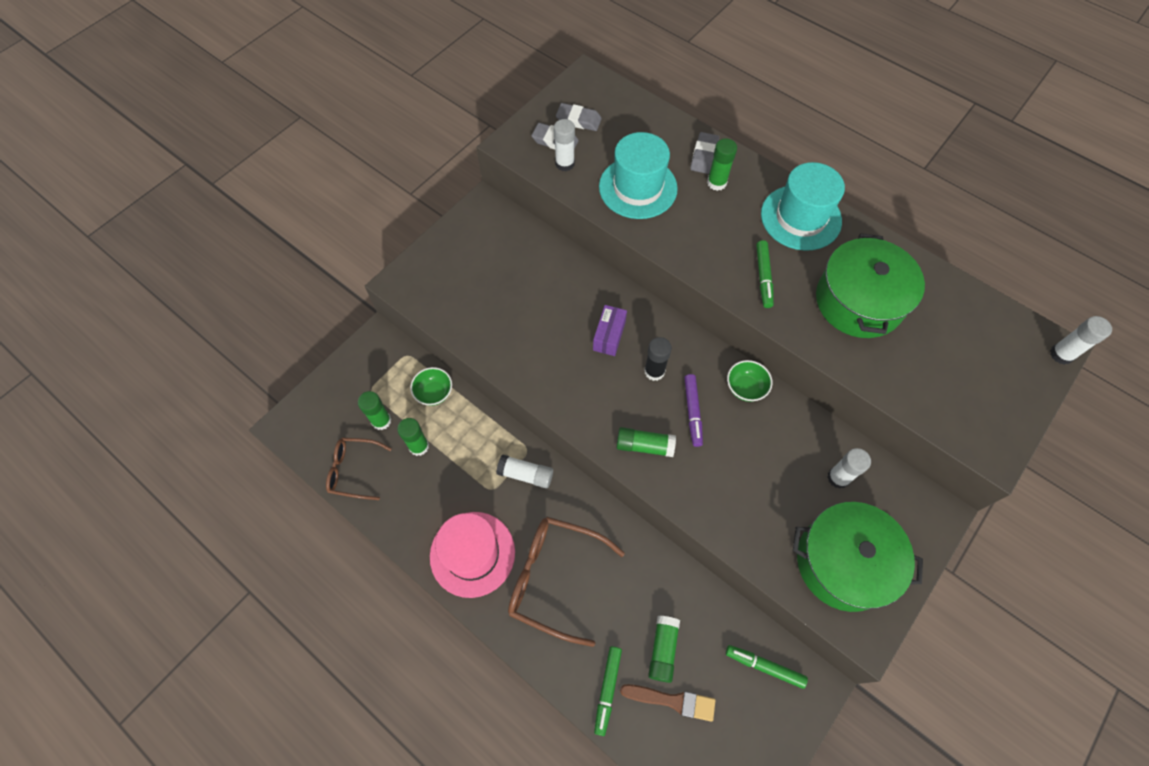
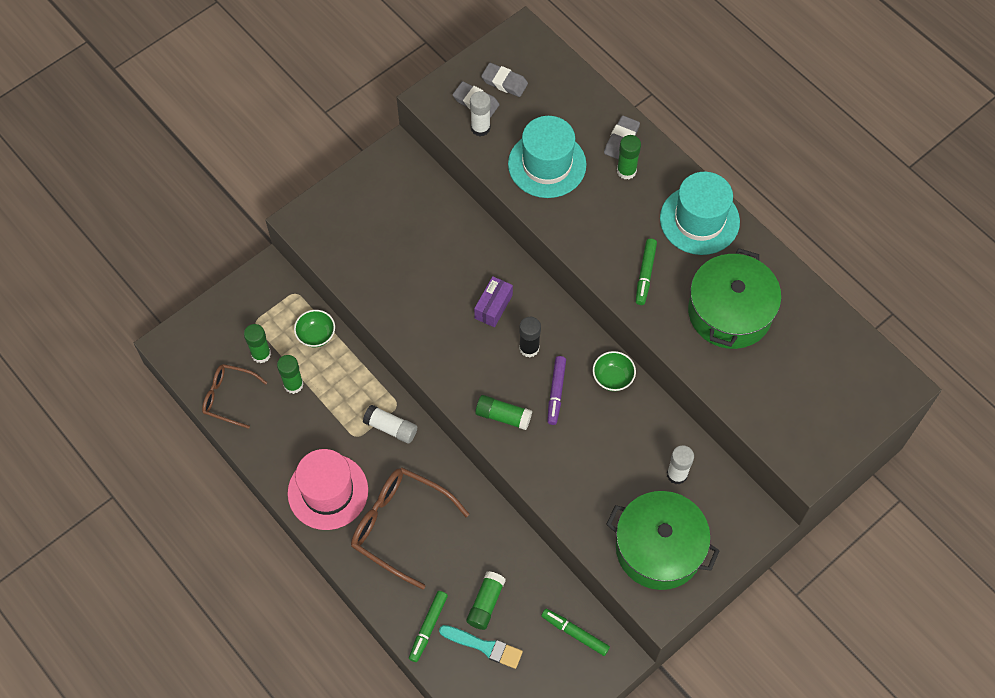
camera: 10 degrees right, 0 degrees up
(672, 700) = (484, 646): brown brush -> turquoise brush
(1061, 354) = (905, 392): white glue stick -> none

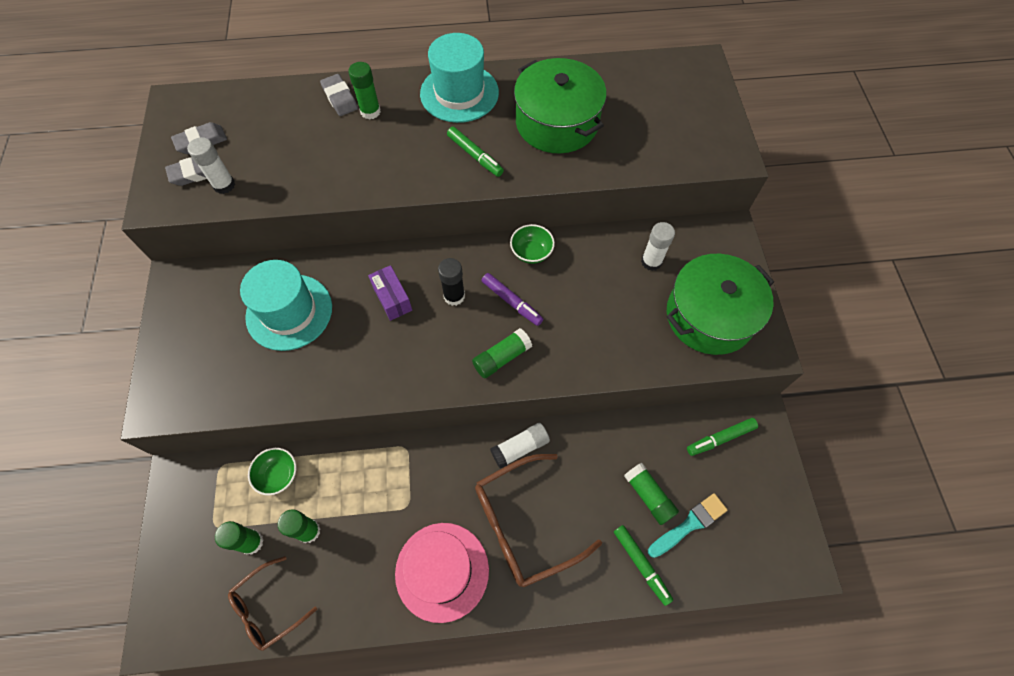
camera: 55 degrees left, 0 degrees up
(391, 428) = (423, 468): white glue stick -> white glue stick (520, 448)
(547, 164) = (309, 160): turquoise hat -> turquoise hat (289, 312)

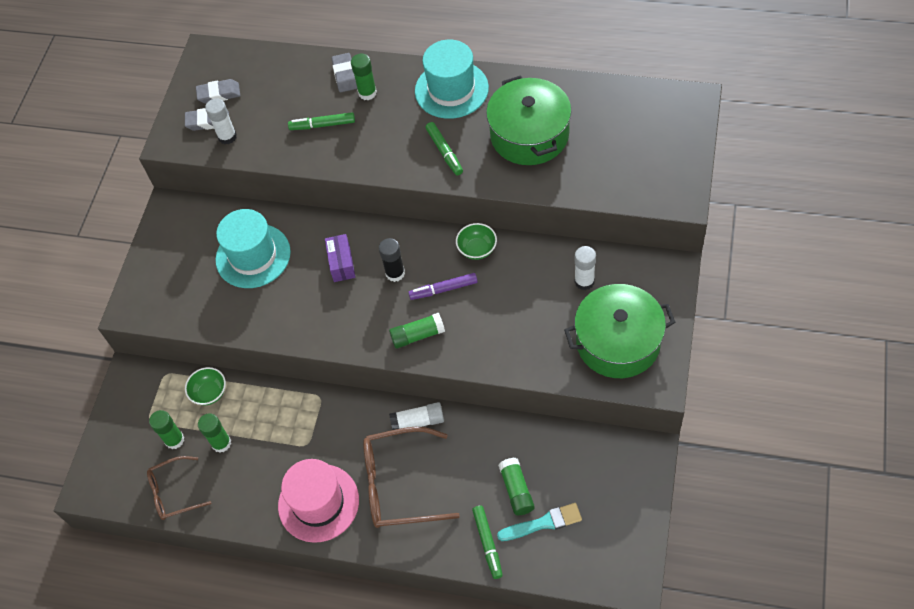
camera: 25 degrees right, 5 degrees down
(512, 302) = (443, 289): purple marker -> purple marker turned 105 degrees clockwise
(720, 438) = (602, 459): green marker -> green marker (322, 125)

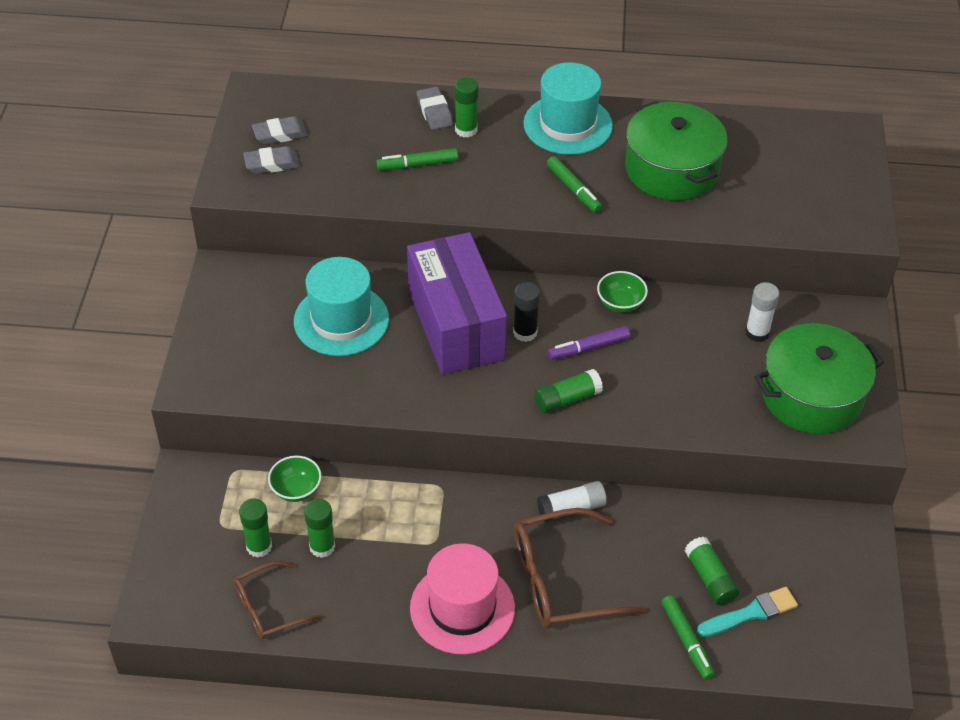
camera: 15 degrees left, 10 degrees down
(227, 137) = (300, 179): white glue stick -> none
(341, 263) = (456, 324): purple box -> purple box, size x2.42

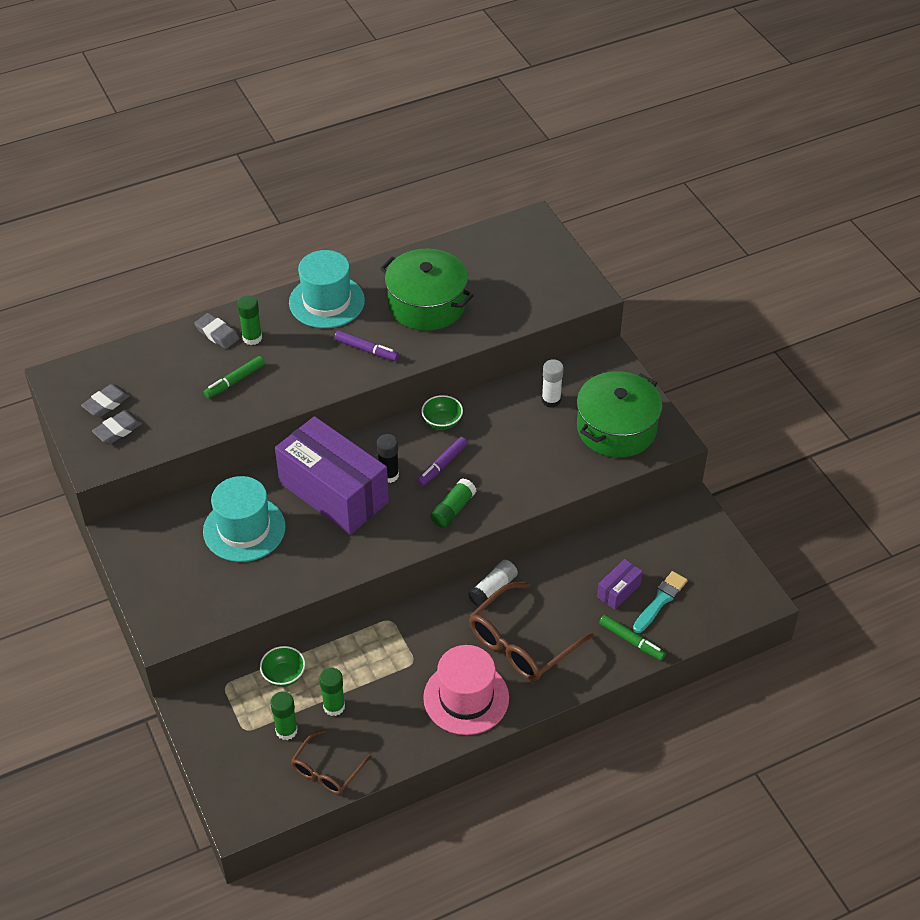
camera: 30 degrees left, 0 degrees up
(574, 189) = (366, 350): green marker -> purple marker
(710, 578) = (618, 591): green glue stick -> purple box

